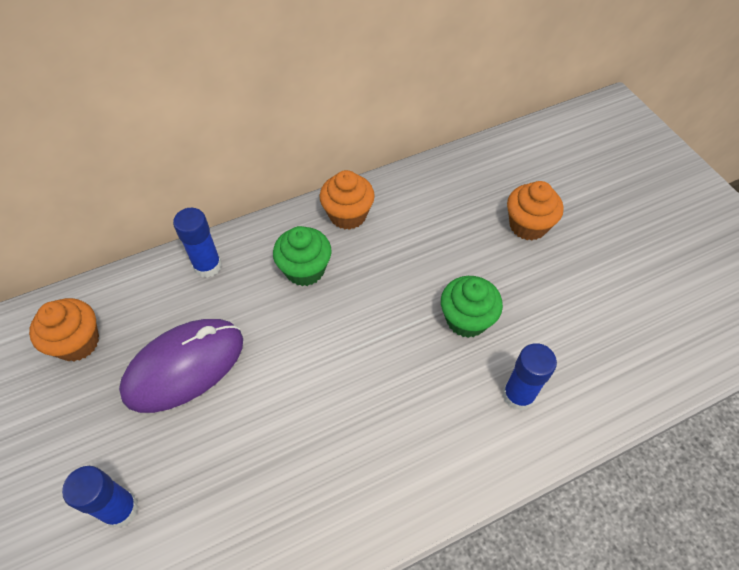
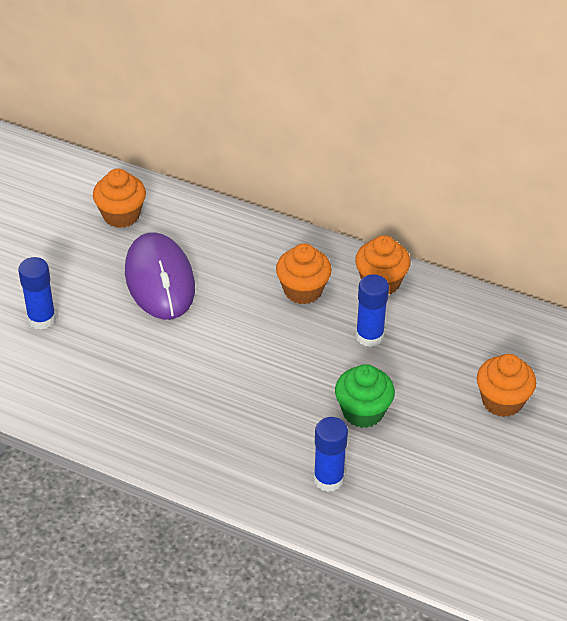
camera: 50 degrees right, 10 degrees down
(184, 366) = (159, 280): purple mouse -> purple mouse turned 60 degrees clockwise
(207, 266) = (247, 235): blue glue stick -> blue glue stick (369, 336)
(305, 270) = (303, 290): green cupcake -> orange cupcake

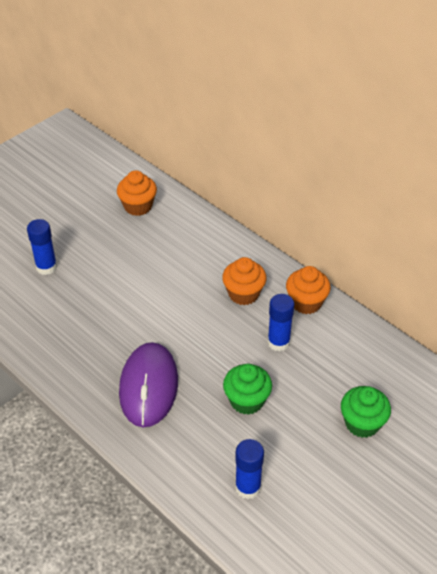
camera: 20 degrees right, 0 degrees up
(159, 280) = (142, 260): purple mouse -> purple mouse (148, 386)
(328, 479) = (195, 447): blue glue stick -> blue glue stick (248, 487)
(502, 401) = (362, 423): orange cupcake -> green cupcake

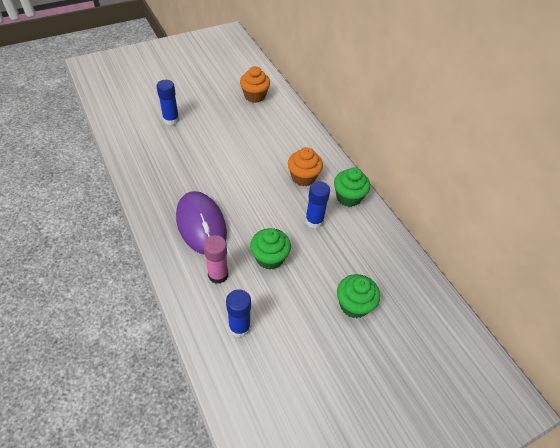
camera: 15 degrees right, 5 degrees up
(148, 386) = (201, 224): purple mouse -> purple mouse turned 45 degrees counterclockwise
(196, 438) = (218, 275): none -> pink glue stick
(306, 302) = (348, 197): orange cupcake -> green cupcake

